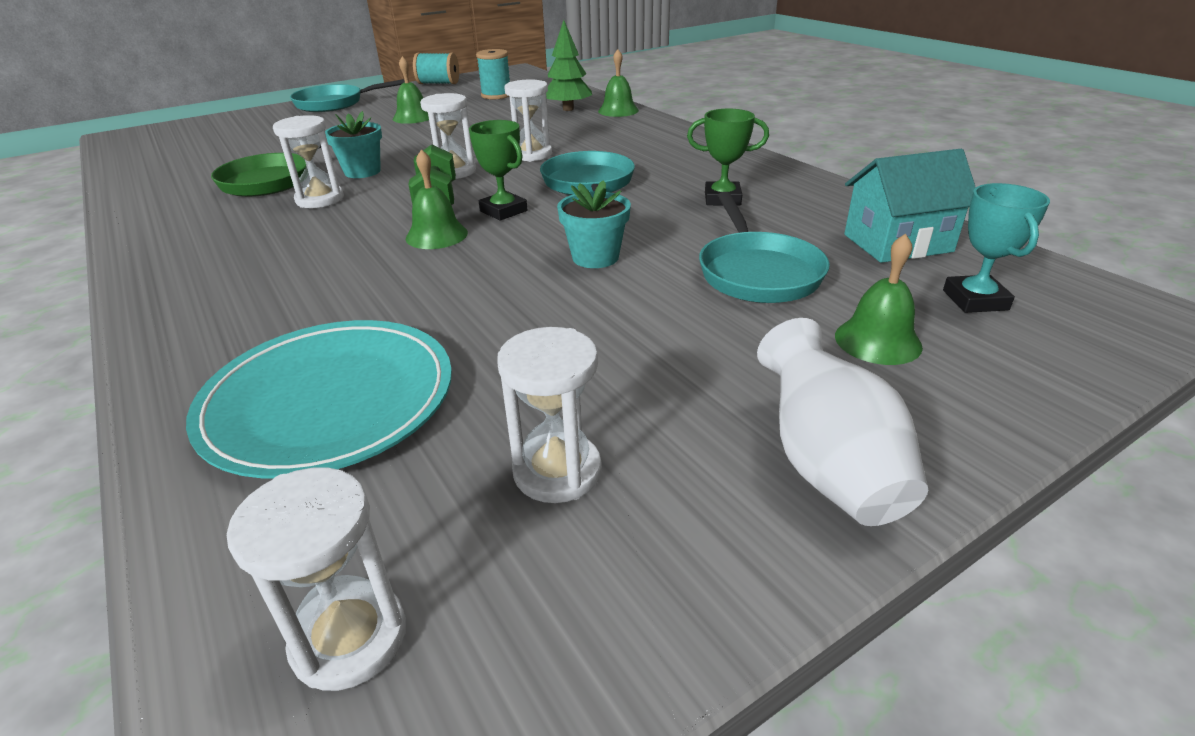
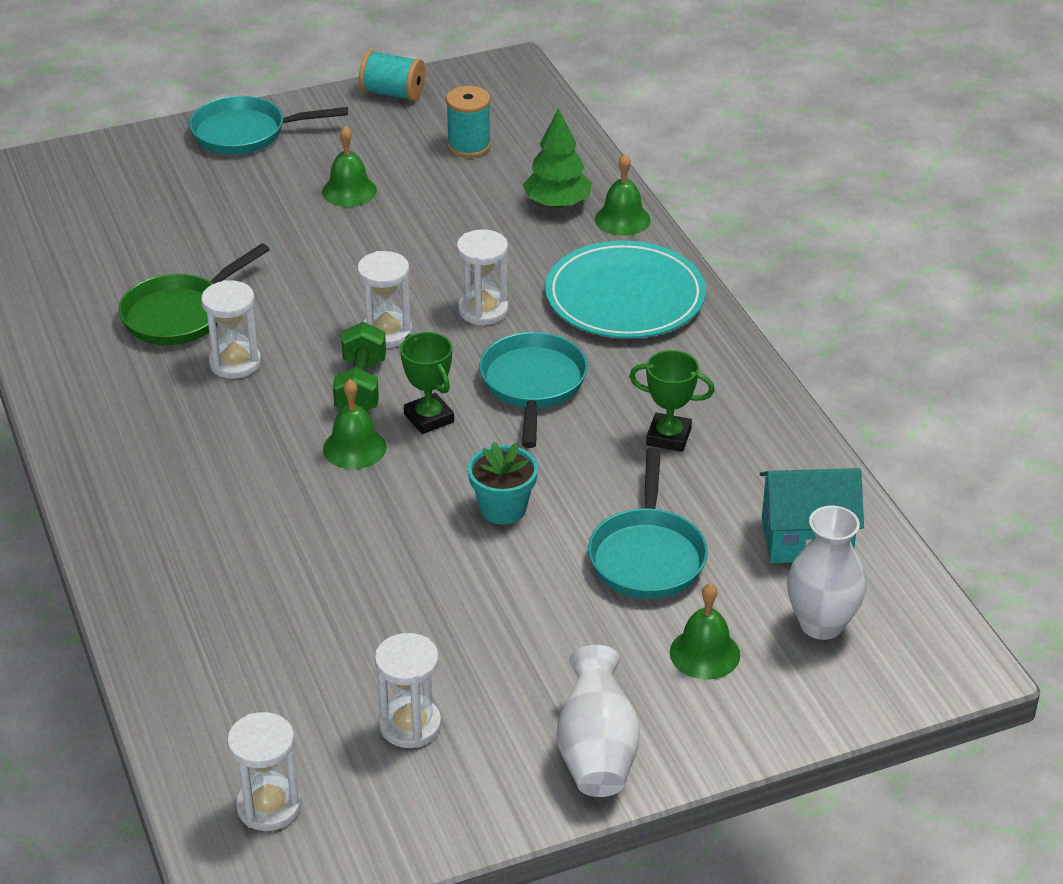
camera: 10 degrees right, 5 degrees up
(329, 401) = (253, 638): turquoise plate -> turquoise plate (625, 297)
(362, 172) = (281, 314): turquoise flower pot -> none
(975, 300) = (821, 624): turquoise trophy -> white vase

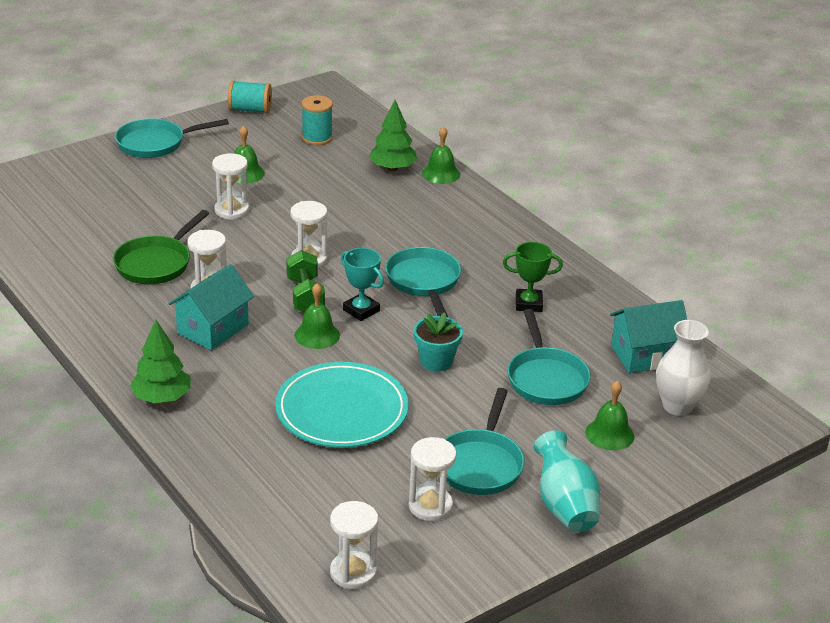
camera: 15 degrees left, 5 degrees down
(114, 514) = (162, 398): none -> green tree
(218, 421) = (213, 329): none -> turquoise house
(429, 418) = (361, 310): green trophy -> turquoise trophy
(483, 310) = (370, 239): white hourglass -> white hourglass (231, 210)
(503, 673) = (480, 464): none -> turquoise pan
(597, 752) = (564, 505): white vase -> turquoise vase
(625, 297) = (463, 221): turquoise plate -> turquoise plate (342, 410)

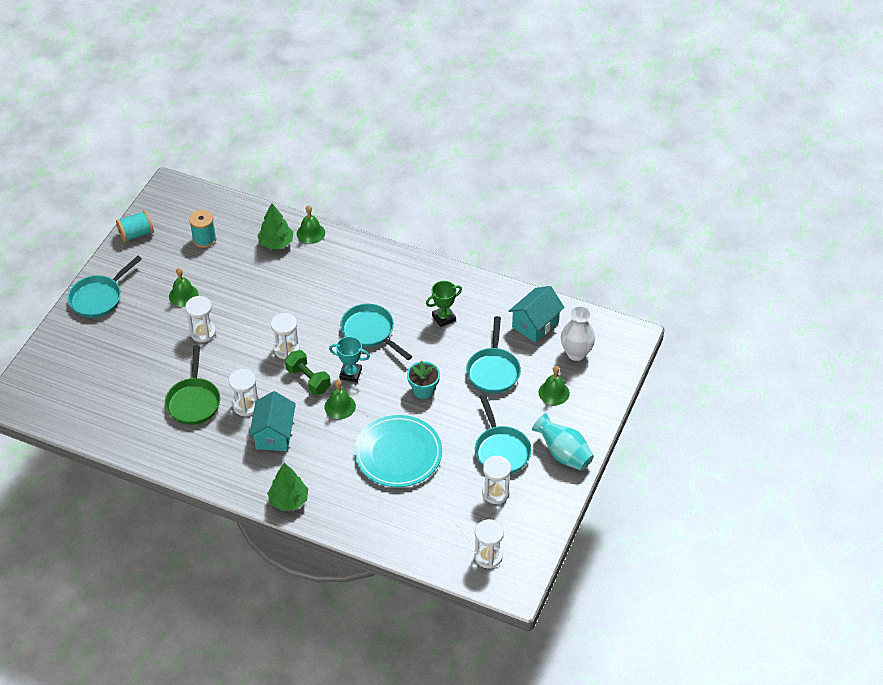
camera: 30 degrees left, 15 degrees up
(546, 379) = (493, 371): turquoise pan -> turquoise pan turned 45 degrees clockwise

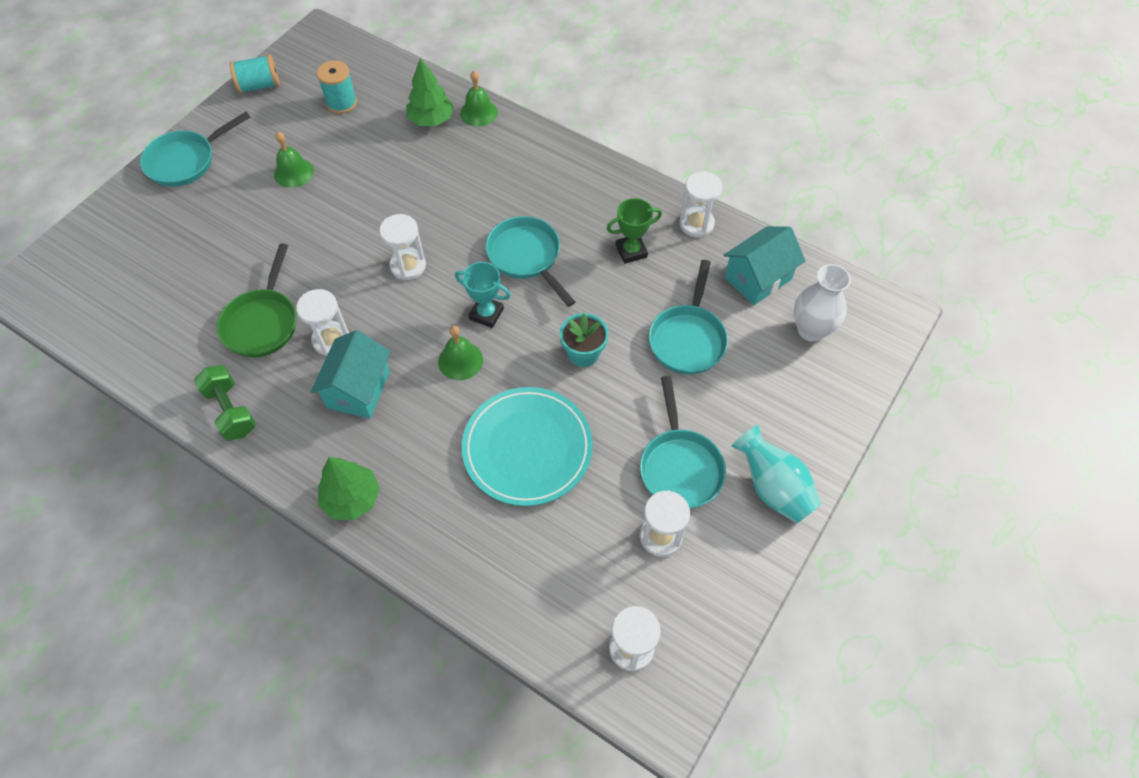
camera: 10 degrees right, 10 degrees up
(203, 332) = (303, 226): white hourglass -> white hourglass (696, 224)
(308, 380) = (426, 314): green dumbbell -> green dumbbell (231, 411)
(554, 392) = (771, 386): green bell -> none

